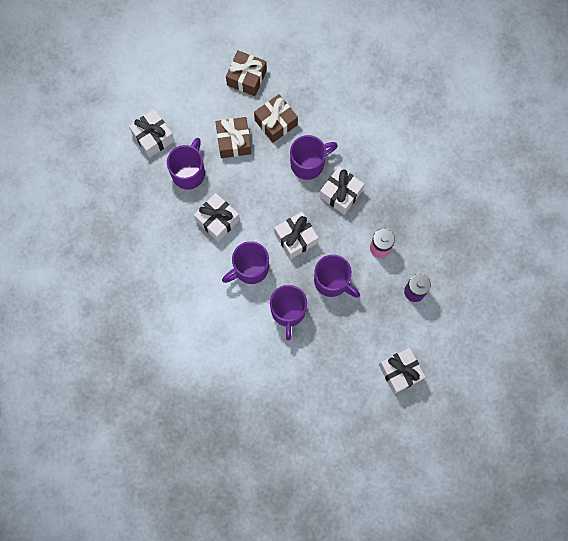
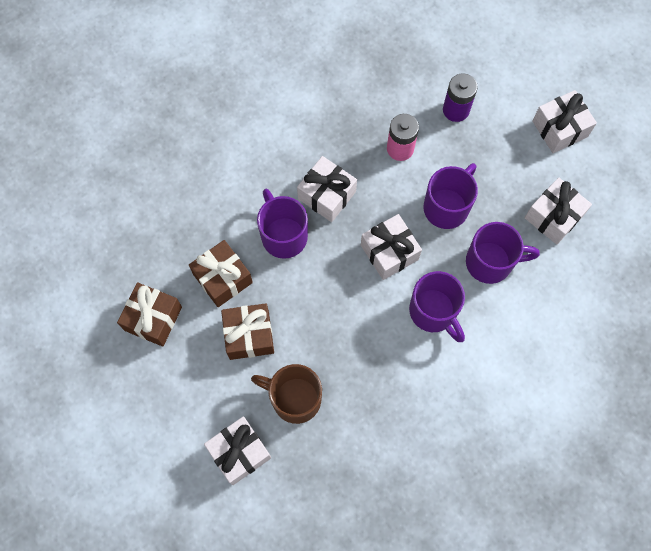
camera: 90 degrees left, 5 degrees down
(189, 172) = (294, 398): purple mug -> brown mug
(217, 220) = (366, 356): white gift -> white gift (553, 217)

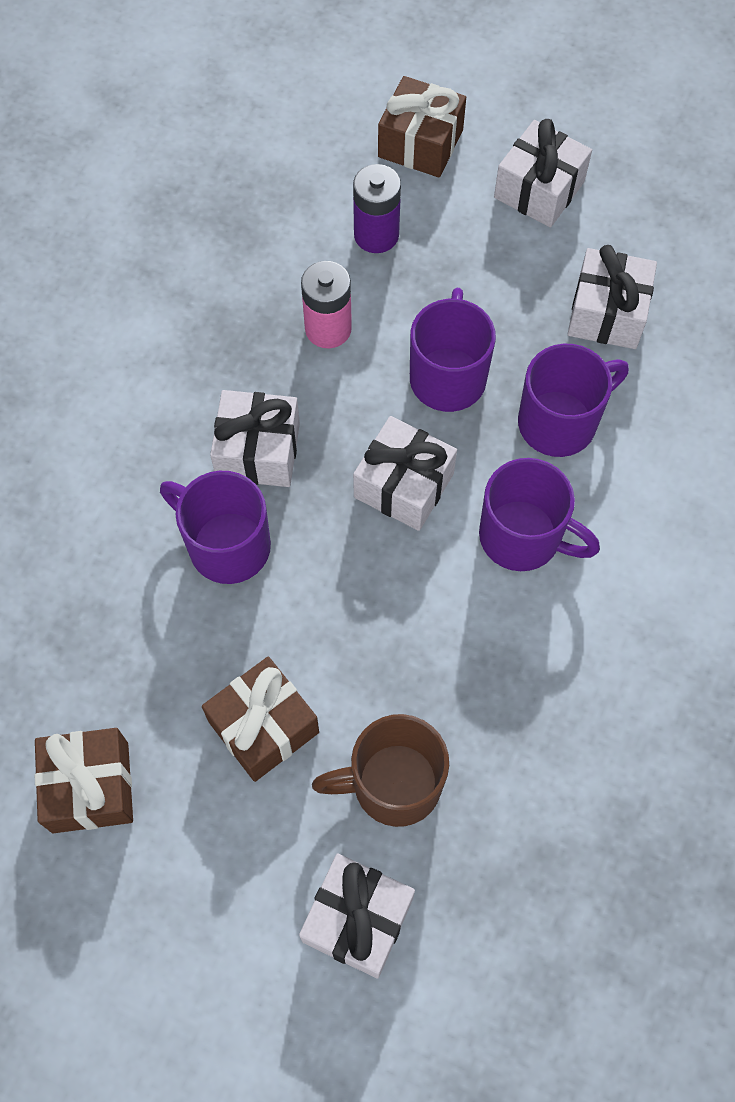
camera: 30 degrees left, 5 degrees down
(222, 278) = (168, 662): brown gift -> brown gift (420, 143)

